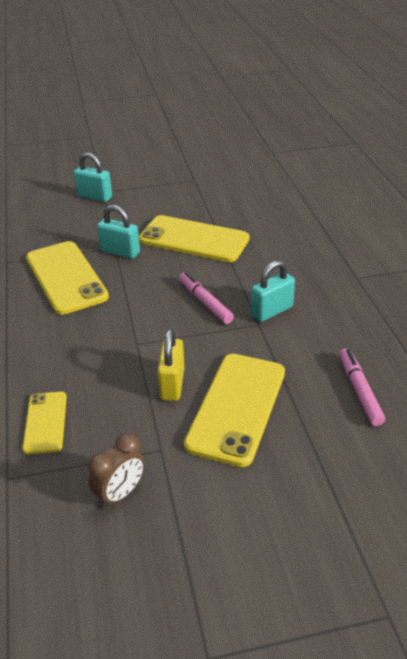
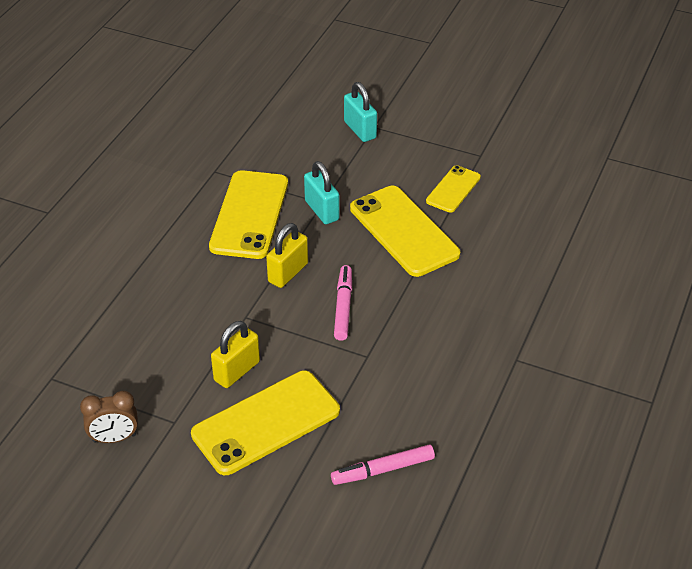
camera: 35 degrees right, 5 degrees up
(45, 422) = (114, 348): yellow phone -> yellow phone (453, 189)
(138, 300) = (288, 273): none -> yellow padlock
(271, 311) = (393, 349): turquoise padlock -> none
(359, 391) = (383, 470): pink marker -> pink marker turned 135 degrees counterclockwise

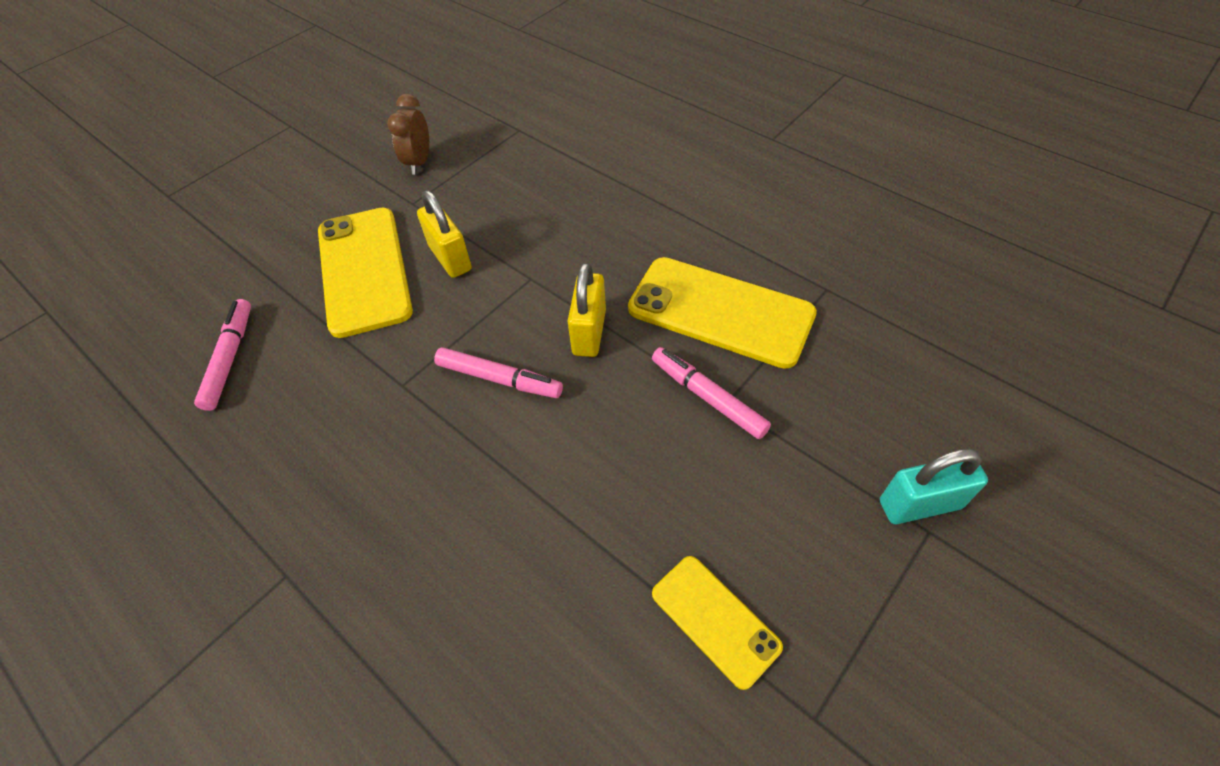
camera: 110 degrees right, 10 degrees up
(288, 273) = (589, 332): yellow padlock -> yellow padlock turned 45 degrees clockwise
(322, 210) = (707, 397): turquoise padlock -> pink marker
(404, 231) = (626, 499): yellow phone -> none

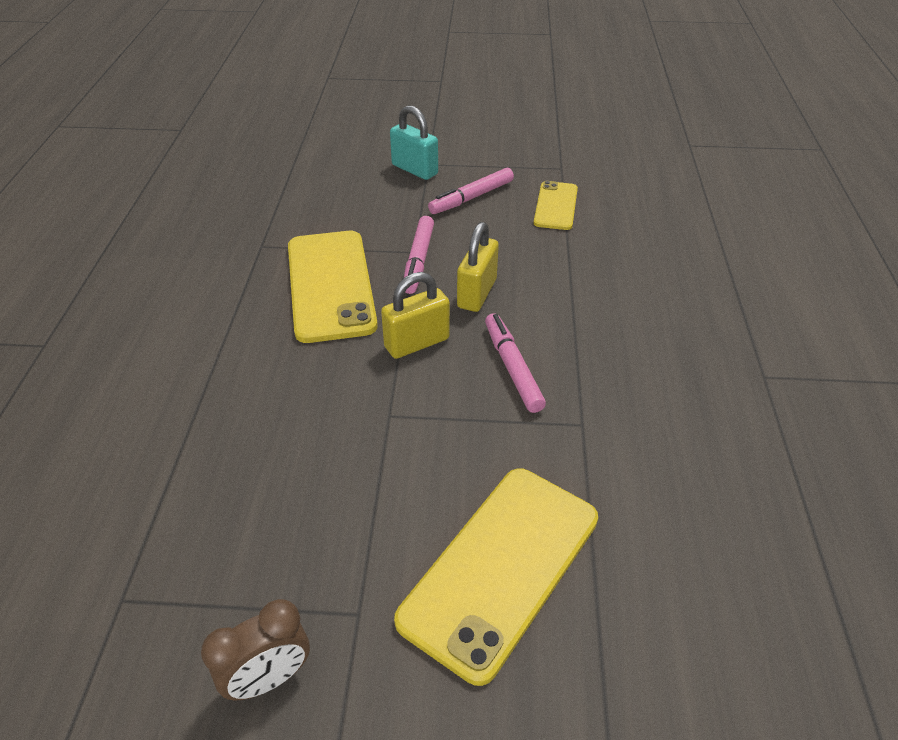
camera: 130 degrees left, 10 degrees down
(230, 358) = (712, 590): pink marker -> pink marker (471, 198)
(450, 258) = (416, 498): yellow padlock -> yellow padlock (477, 293)

